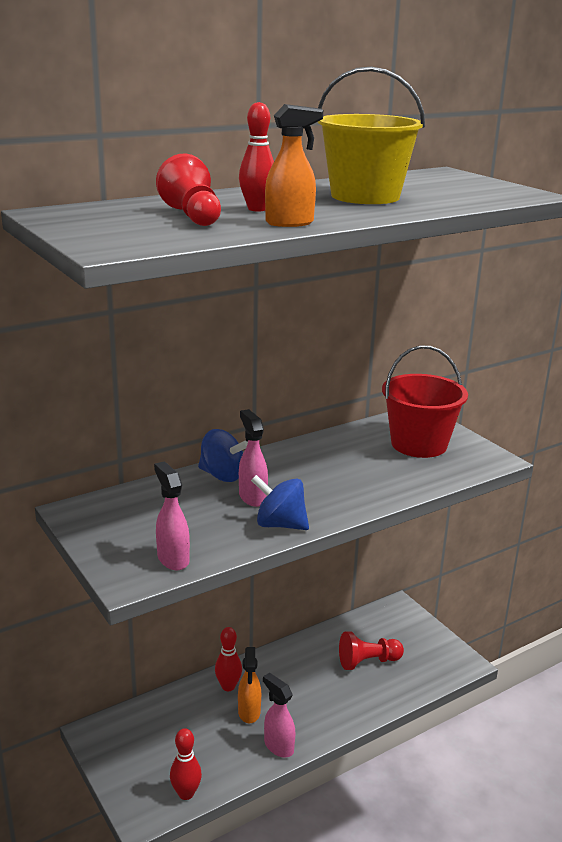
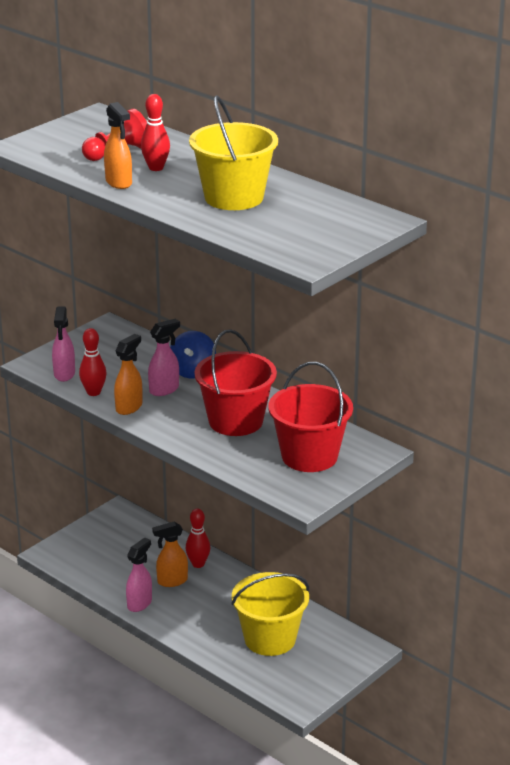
camera: 75 degrees right, 5 degrees up
(173, 559) = (64, 374): pink spray bottle -> pink spray bottle turned 135 degrees clockwise
(186, 793) = (75, 568): red bowling pin -> red bowling pin (93, 392)
(280, 524) = (129, 407): blue spinning top -> orange spray bottle
(339, 468) = (236, 421): none -> red bucket
(368, 662) = (270, 639): red pawn -> yellow bucket

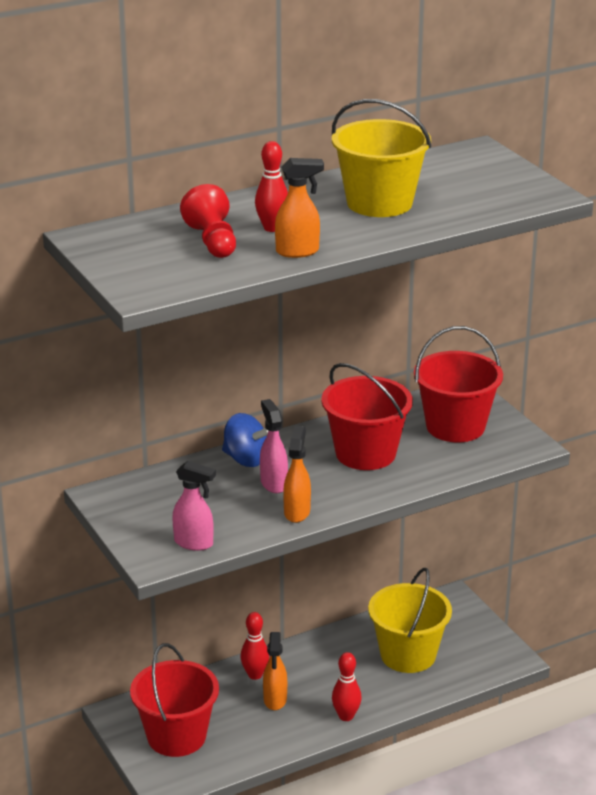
camera: 70 degrees left, 0 degrees up
(93, 392) = (249, 530): red bowling pin -> red bowling pin (346, 716)
(105, 544) = (176, 736): none -> red bucket
(129, 407) = (297, 512): orange spray bottle -> orange spray bottle turned 45 degrees clockwise
(140, 603) = (302, 732): pink spray bottle -> none

